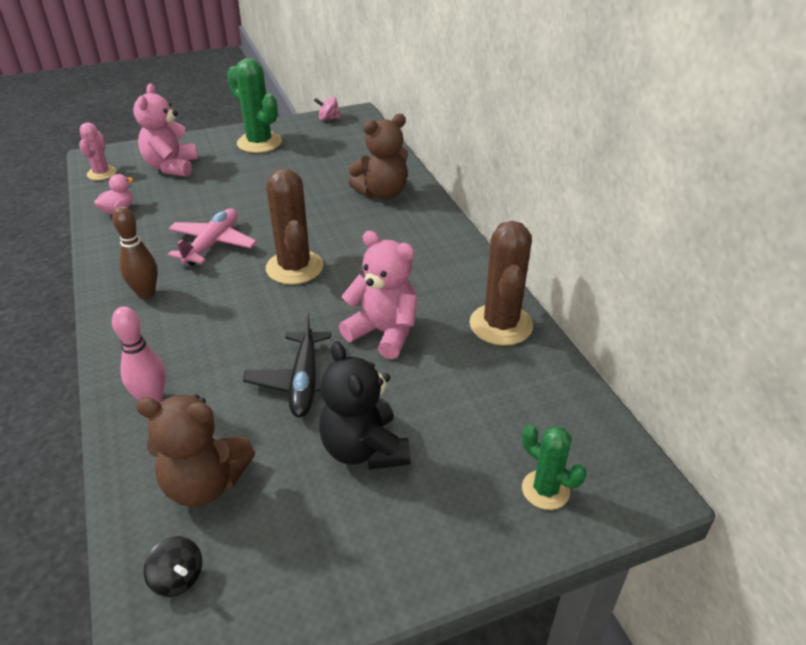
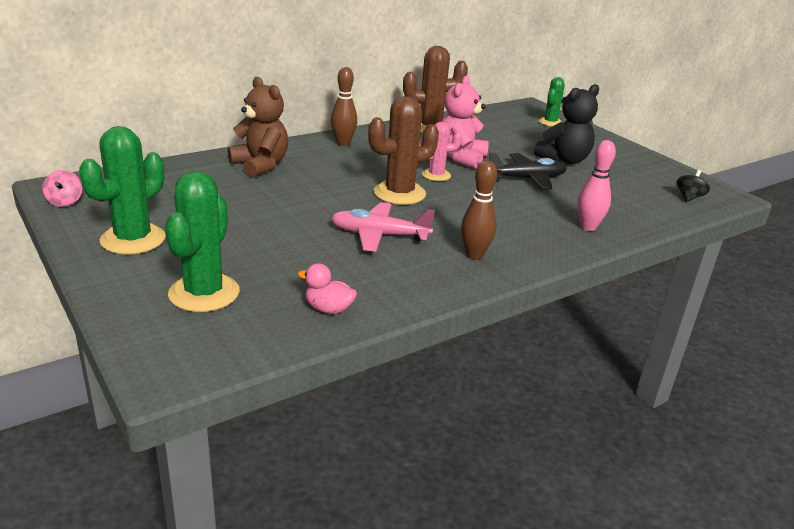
camera: 105 degrees left, 10 degrees down
(101, 173) = (226, 351): pink cactus -> pink cactus (436, 175)
(171, 167) = (204, 293): pink teddy bear -> green cactus
(205, 483) = (631, 199): brown teddy bear -> none
(439, 245) = (343, 143): none -> brown bowling pin

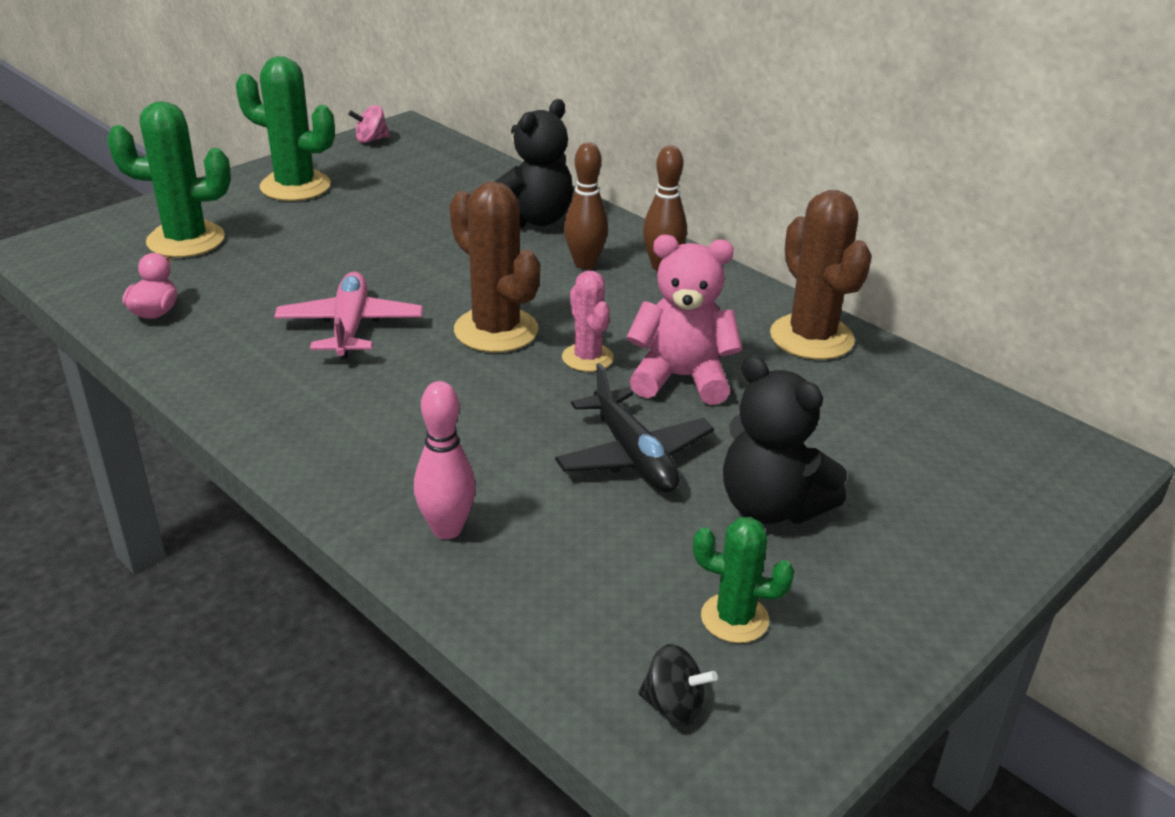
camera: 80 degrees right, 5 degrees up
(260, 165) = (533, 219): brown teddy bear -> black teddy bear
(474, 255) = (310, 408): brown bowling pin -> brown bowling pin (585, 263)
(550, 122) = (1000, 489): green cactus -> green cactus (734, 618)

